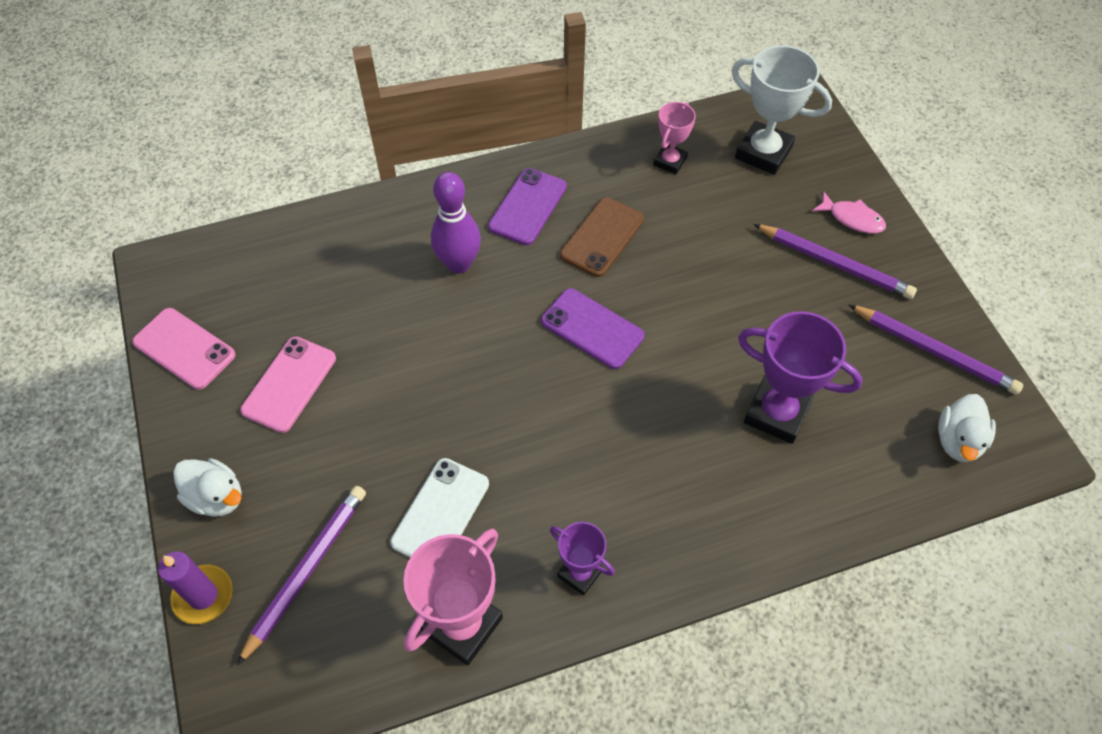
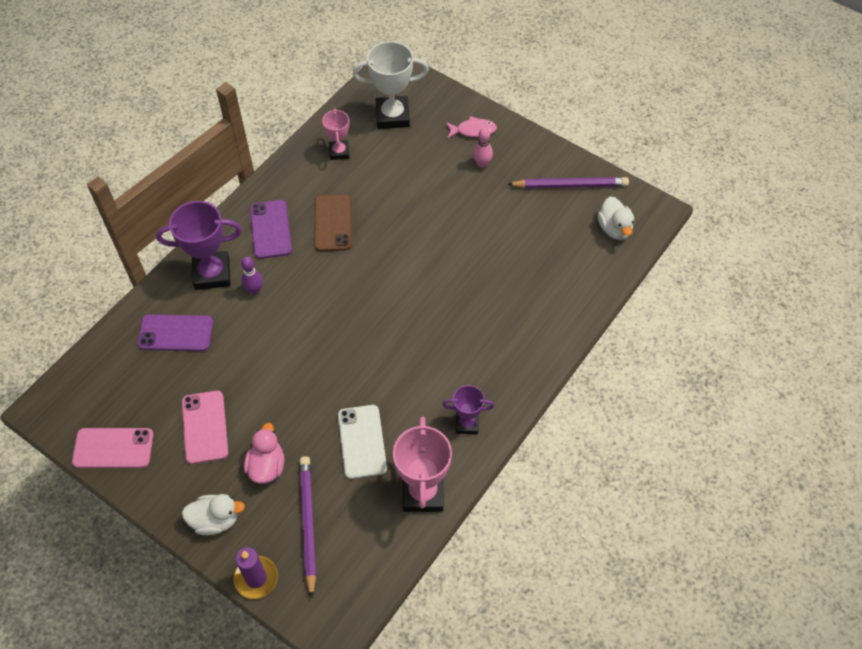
camera: 35 degrees left, 0 degrees up
(316, 471) = (267, 466): none -> pink duck
(459, 264) = (254, 290): purple bowling pin -> purple bowling pin, size x0.57
(592, 329) = (369, 282): purple phone -> purple phone (176, 333)
(776, 413) = (510, 270): purple trophy -> purple trophy (212, 274)
(835, 264) = (482, 164): purple pencil -> pink bowling pin

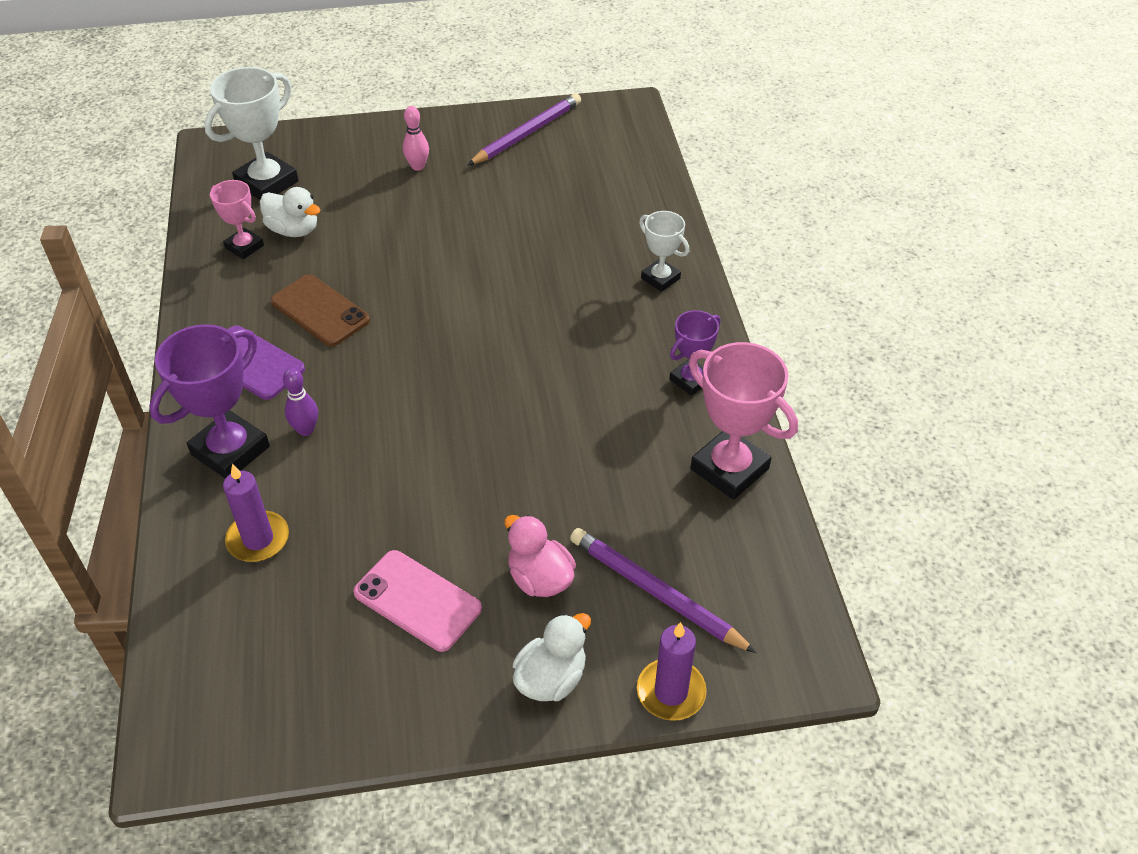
camera: 45 degrees left, 10 degrees down
(113, 448) = (326, 716): pink phone -> none
(176, 333) = (258, 539): purple phone -> purple candle
(362, 442) = (611, 474): white phone -> none
(473, 130) = (372, 146): pink fish -> none
(528, 346) = (660, 278): none -> white trophy
(614, 229) = (612, 141): white duck -> white duck (294, 230)

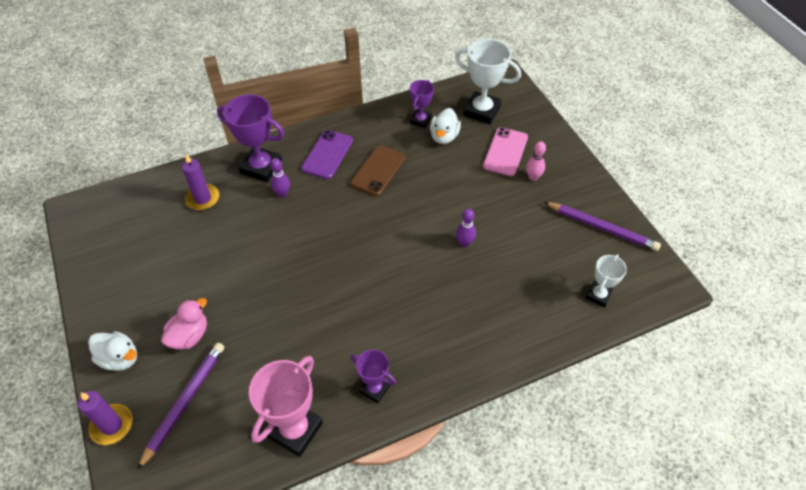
camera: 75 degrees right, 5 degrees up
(244, 247) = (420, 120): pink trophy -> purple trophy
(417, 601) = (168, 280): pink phone -> pink phone (505, 152)
(497, 252) = (464, 243): none -> purple bowling pin
(660, 278) = (474, 348): white trophy -> white trophy (598, 295)

